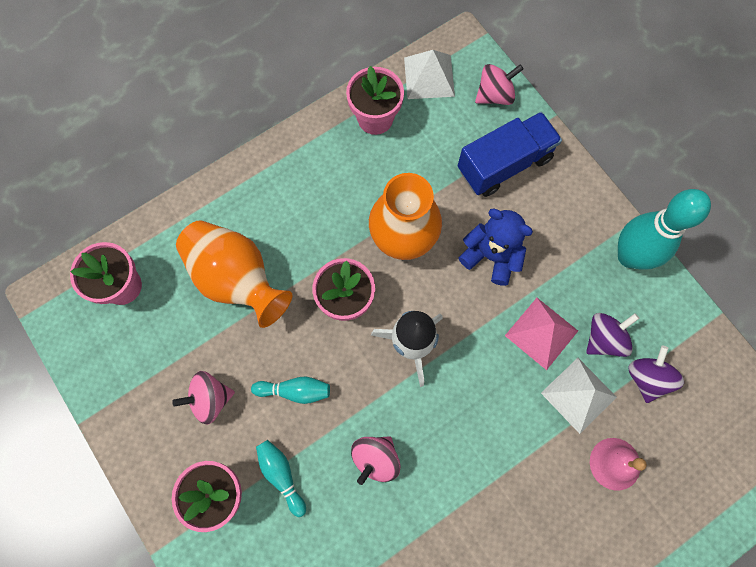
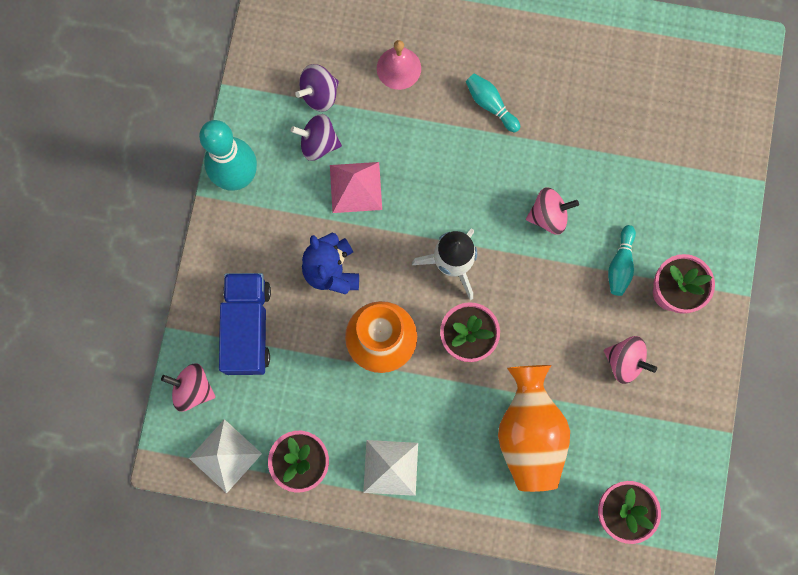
camera: 135 degrees left, 5 degrees up
(295, 391) = (561, 311): turquoise bowling pin -> turquoise bowling pin (490, 105)
(504, 164) = (248, 327): blue truck -> blue truck turned 75 degrees clockwise
(579, 395) = (375, 127): white pyramid -> white pyramid (390, 467)

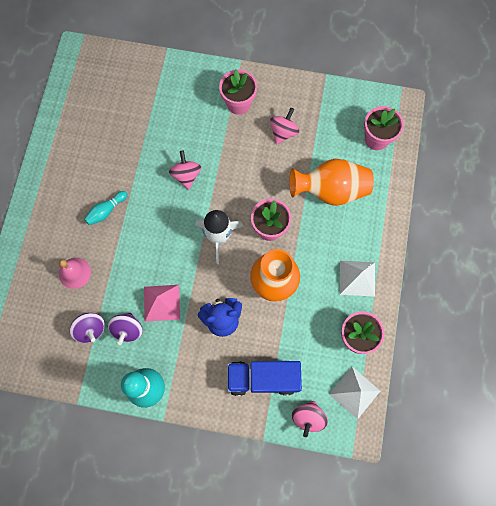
camera: 90 degrees left, 5 degrees down
(620, 264) = (220, 132): turquoise bowling pin -> none

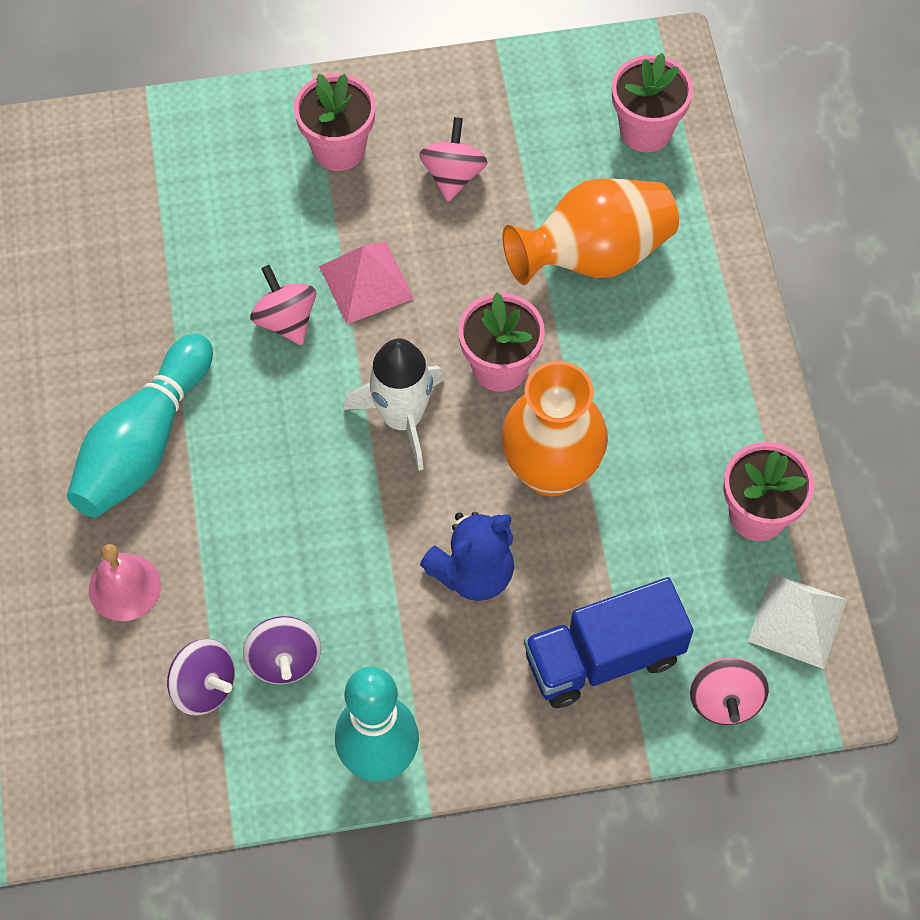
camera: 20 degrees left, 10 degrees down
(106, 211) = (144, 443): turquoise bowling pin -> turquoise bowling pin, size x2.02
(162, 303) = (334, 583): pink pyramid -> pink pyramid (366, 282)
(357, 278) = (714, 403): white pyramid -> none

